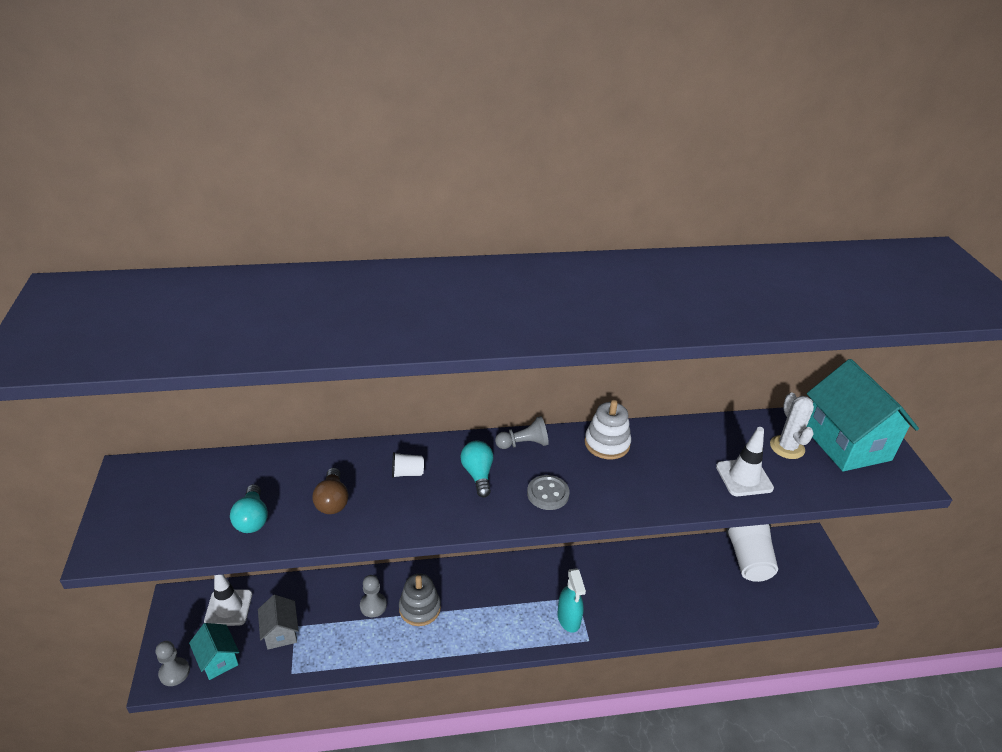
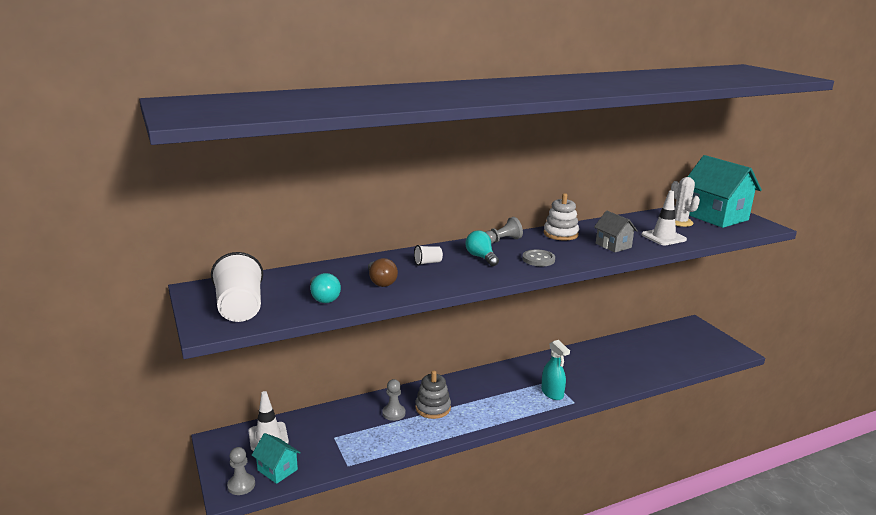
camera: 15 degrees left, 15 degrees down
(281, 632) = (324, 443): grey house -> grey house (613, 245)
(749, 561) = (660, 341): white cup -> white cup (240, 308)

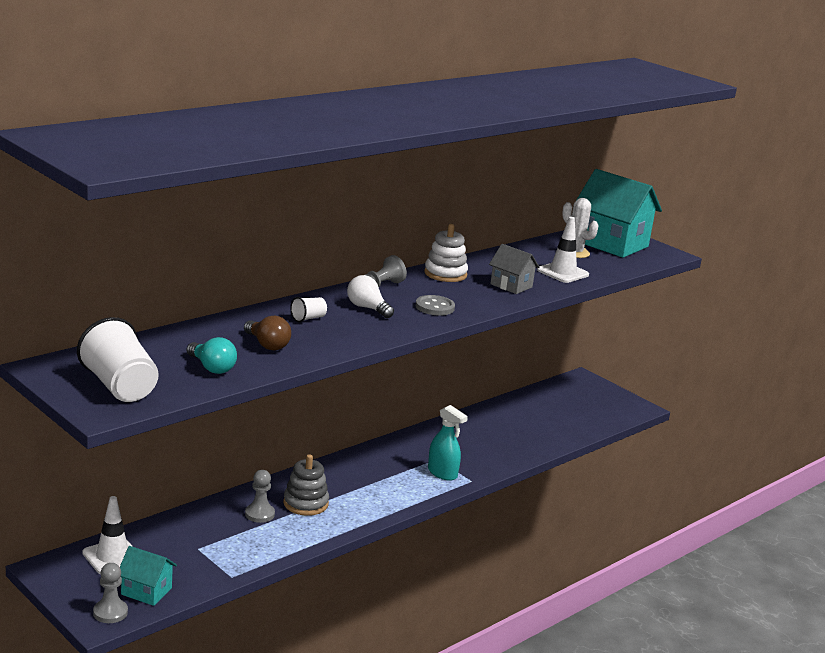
camera: 20 degrees left, 0 degrees up
(481, 257) = (367, 308): turquoise light bulb -> white light bulb

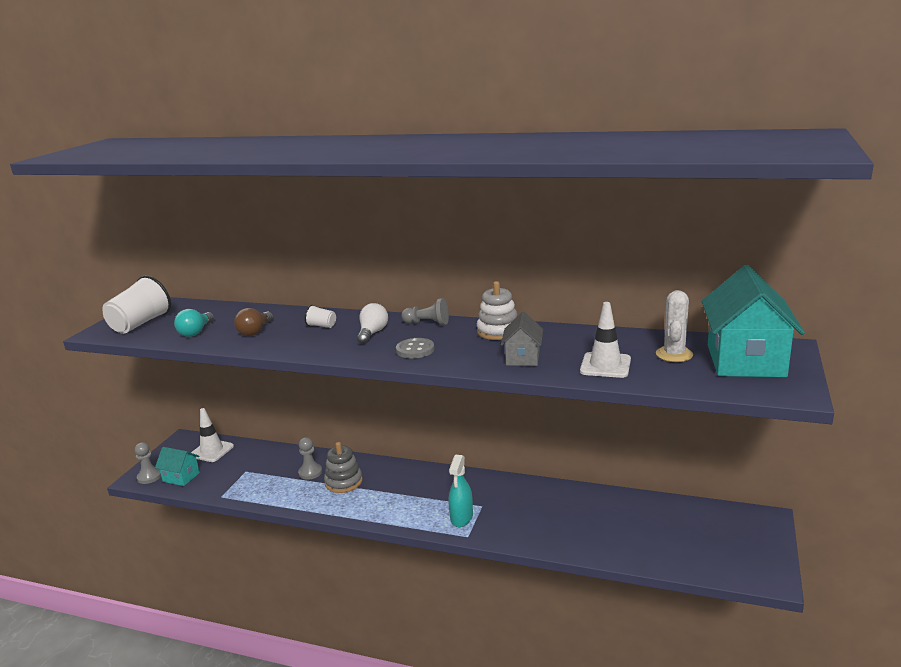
camera: 65 degrees right, 0 degrees up
(146, 591) = (181, 477): turquoise house -> turquoise house turned 60 degrees counterclockwise

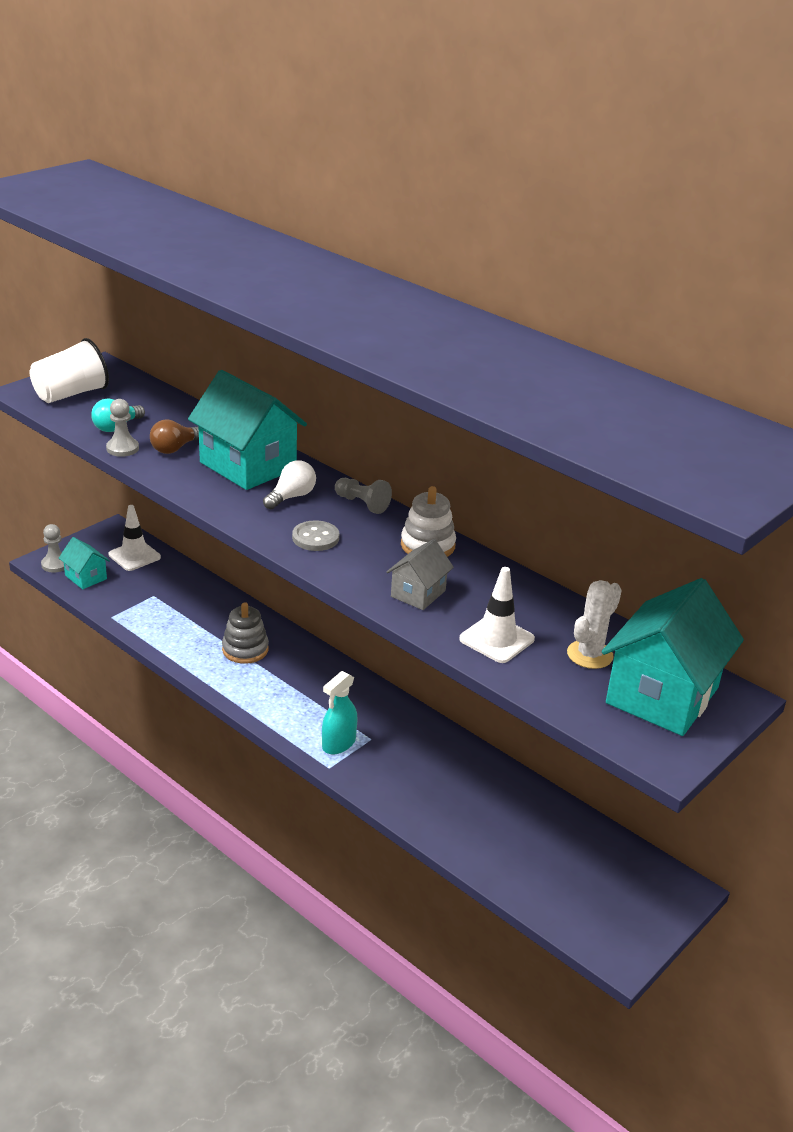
camera: 20 degrees right, 10 degrees up
(310, 472) = (218, 623): grey pawn -> grey pawn (122, 448)
(321, 326) = (248, 466): white cup -> turquoise house

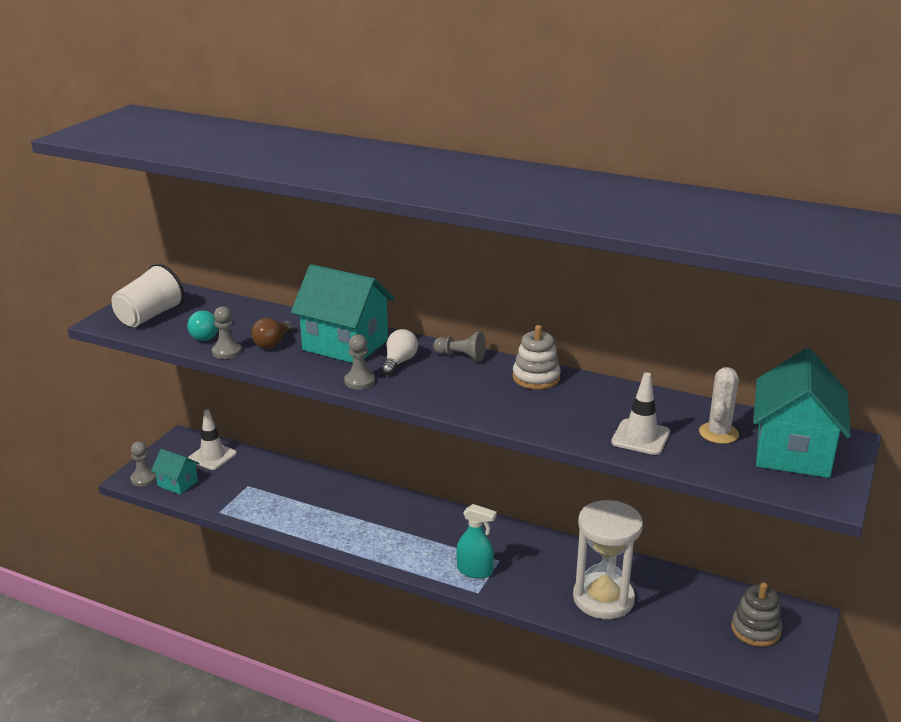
camera: 15 degrees left, 5 degrees down
(236, 510) = (359, 381): none -> grey pawn
(245, 649) = (353, 512): grey stacking toy -> grey stacking toy (755, 630)
(315, 538) = (441, 390): grey button -> none
(338, 743) = (475, 571): turquoise spray bottle -> turquoise spray bottle turned 90 degrees counterclockwise
(418, 593) = (555, 416): grey house -> none
(460, 809) = (603, 599): none -> white hourglass

